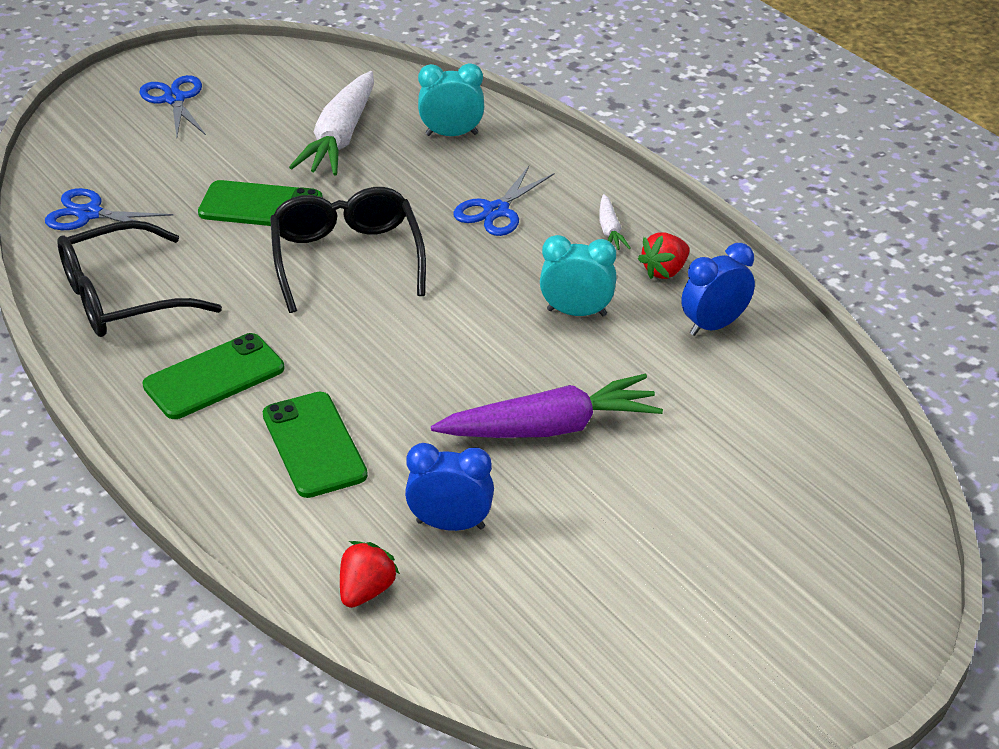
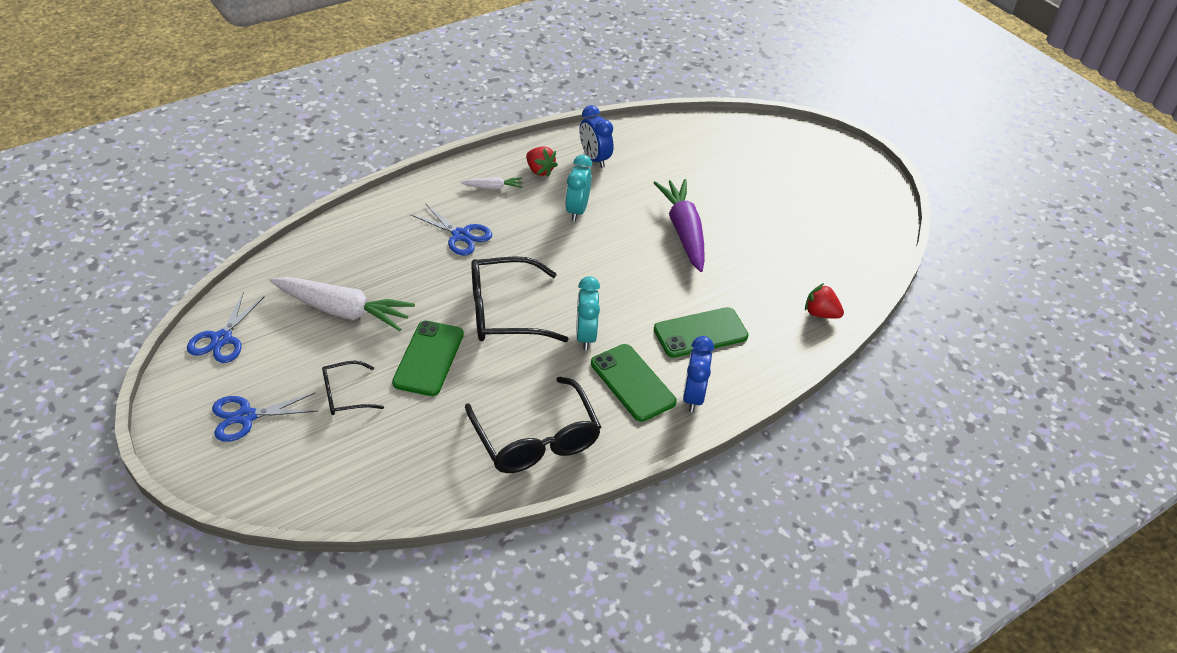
camera: 90 degrees left, 5 degrees up
(89, 214) = (416, 467): blue scissors -> blue scissors (221, 339)
(203, 155) = (345, 395): none -> black glasses
(450, 524) = (765, 277): blue clock -> blue clock (693, 396)
(451, 134) = (356, 250): turquoise clock -> turquoise clock (585, 336)

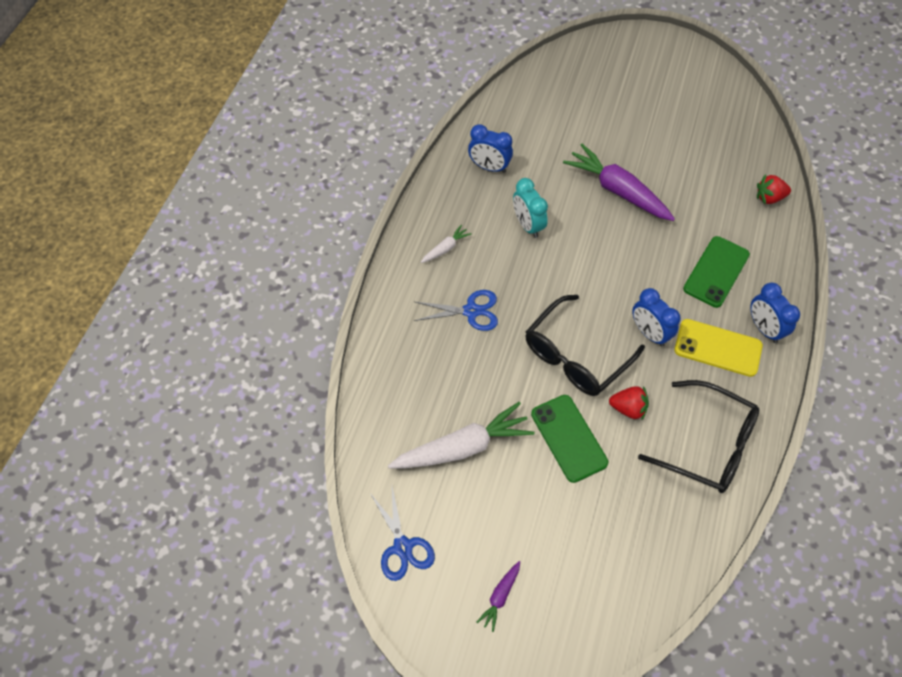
camera: 35 degrees left, 15 degrees up
(246, 416) = (500, 596): blue scissors -> purple carrot
(345, 395) = (547, 518): black glasses -> none
(539, 170) = (462, 207): red strawberry -> red strawberry (628, 408)
(585, 336) = (649, 333): turquoise clock -> blue clock
(632, 383) = (717, 348): green phone -> yellow phone

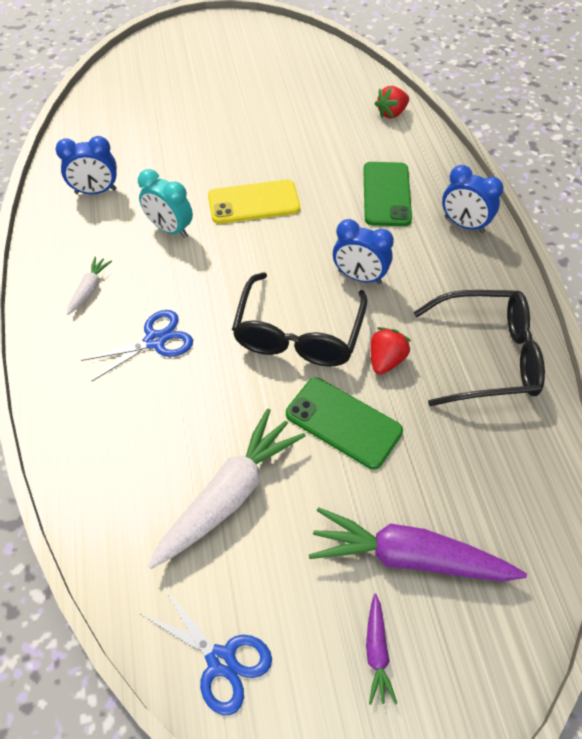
camera: 30 degrees left, 5 degrees down
(617, 190) = (245, 161): purple carrot -> purple carrot (409, 557)
(628, 408) = (386, 360): red strawberry -> red strawberry turned 45 degrees counterclockwise
(717, 348) = (434, 261): yellow phone -> yellow phone (254, 202)

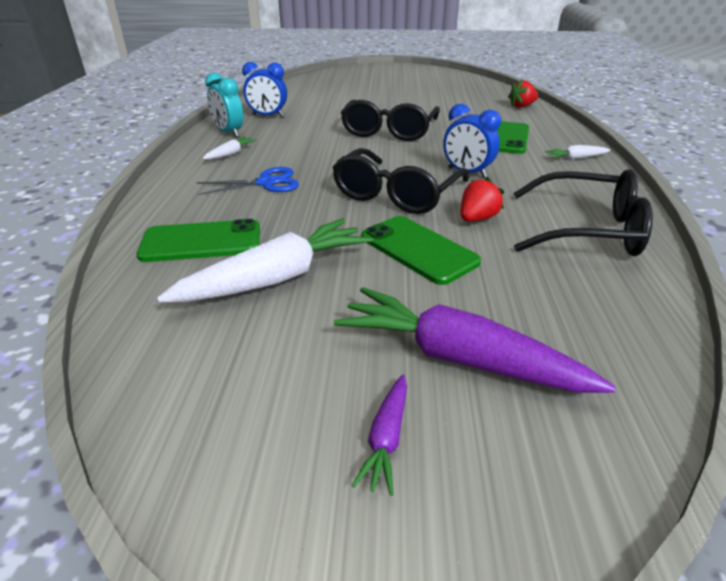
camera: 15 degrees right, 20 degrees down
(134, 459) = (201, 242): none -> green phone
(170, 229) = (313, 135): turquoise clock -> turquoise clock (228, 133)
(221, 661) = (188, 404): blue scissors -> none
(254, 202) = (389, 131): yellow phone -> black glasses
(464, 225) = (575, 158): blue clock -> white carrot

